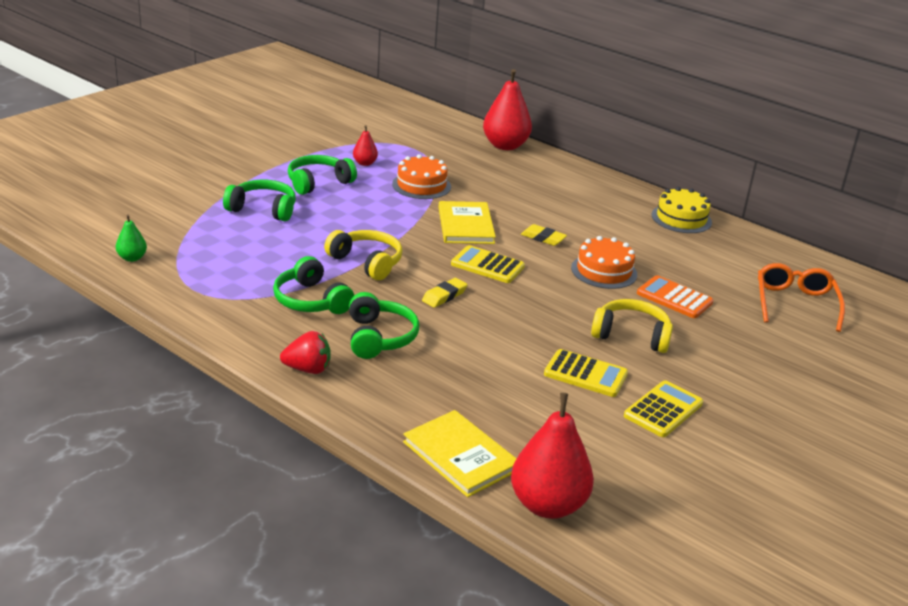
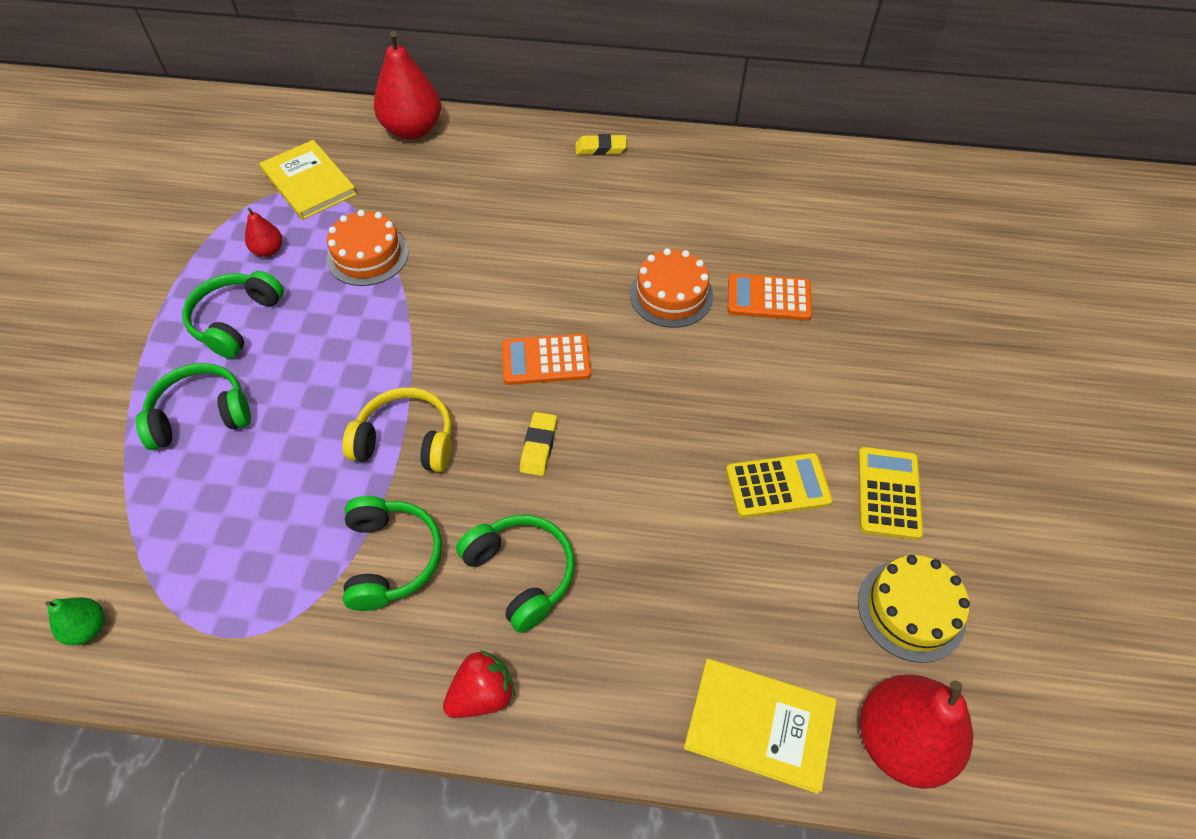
camera: 30 degrees left, 25 degrees up
(311, 301) = (391, 558): green headphones -> green headphones turned 120 degrees counterclockwise
(466, 225) = (471, 301): yellow book -> yellow book (309, 182)
(487, 265) = (546, 360): yellow calculator -> orange calculator
(543, 238) = (570, 274): yellow eraser -> yellow eraser (600, 148)
(631, 335) = (773, 388): yellow headphones -> none
(681, 218) = (682, 159): yellow cake -> yellow cake (911, 610)
(795, 304) = (878, 238): orange glasses -> none

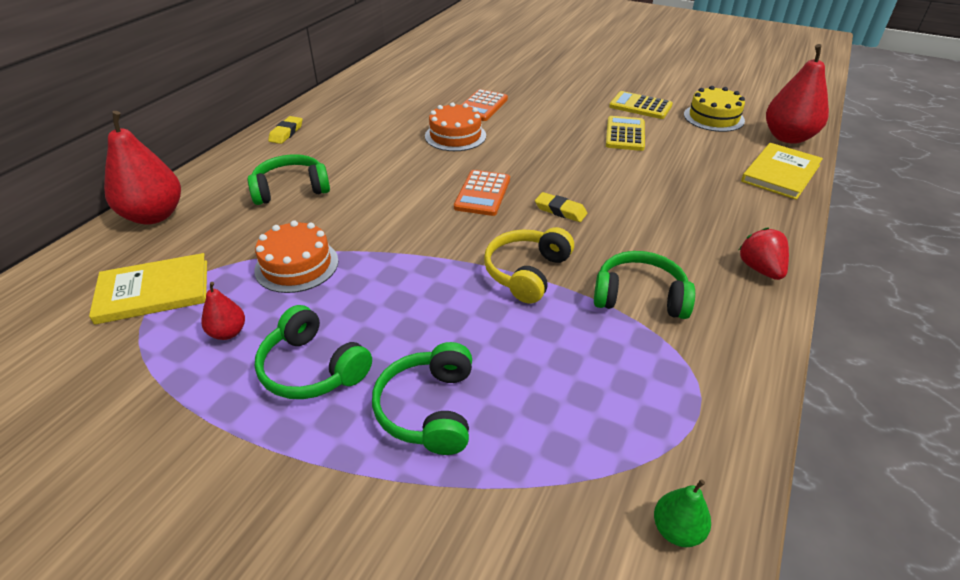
camera: 70 degrees left, 15 degrees down
(521, 573) = (666, 236): green headphones -> green headphones (291, 189)

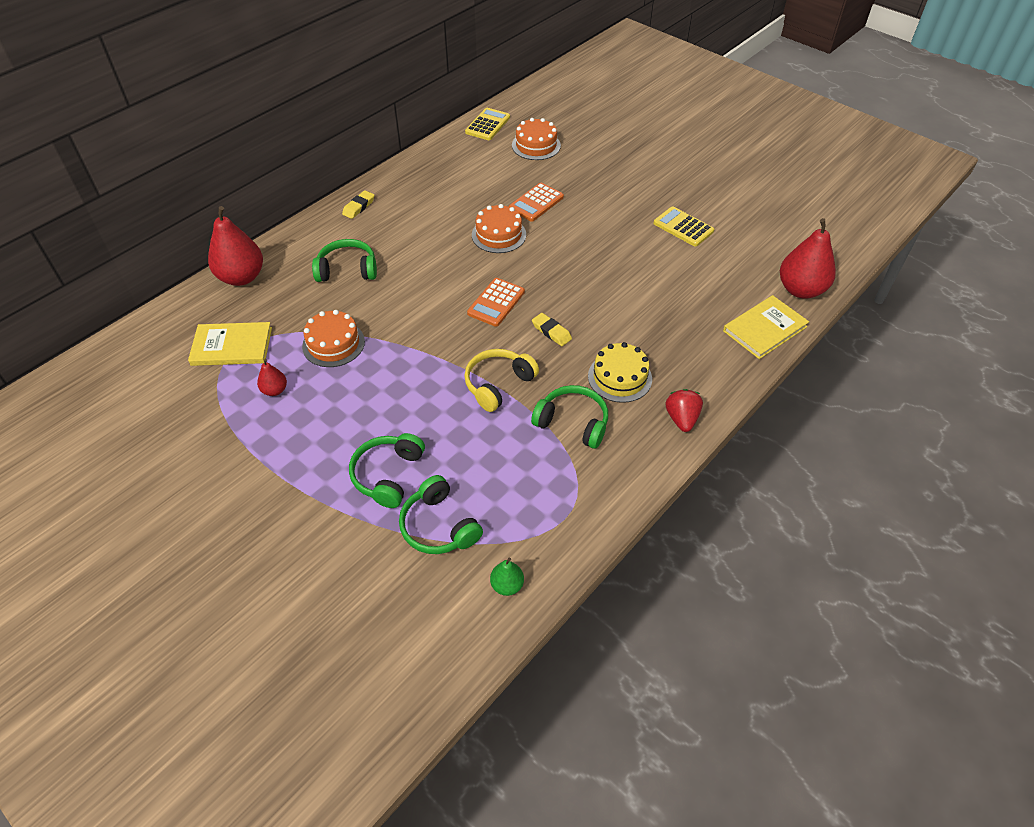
camera: 15 degrees right, 10 degrees up
(312, 368) = (322, 429): green headphones -> green headphones (439, 526)
(458, 65) = (536, 145): none -> orange cake
(625, 134) = (649, 259): yellow calculator -> yellow calculator (487, 125)
(713, 117) = (745, 253): yellow cake -> yellow cake (619, 377)

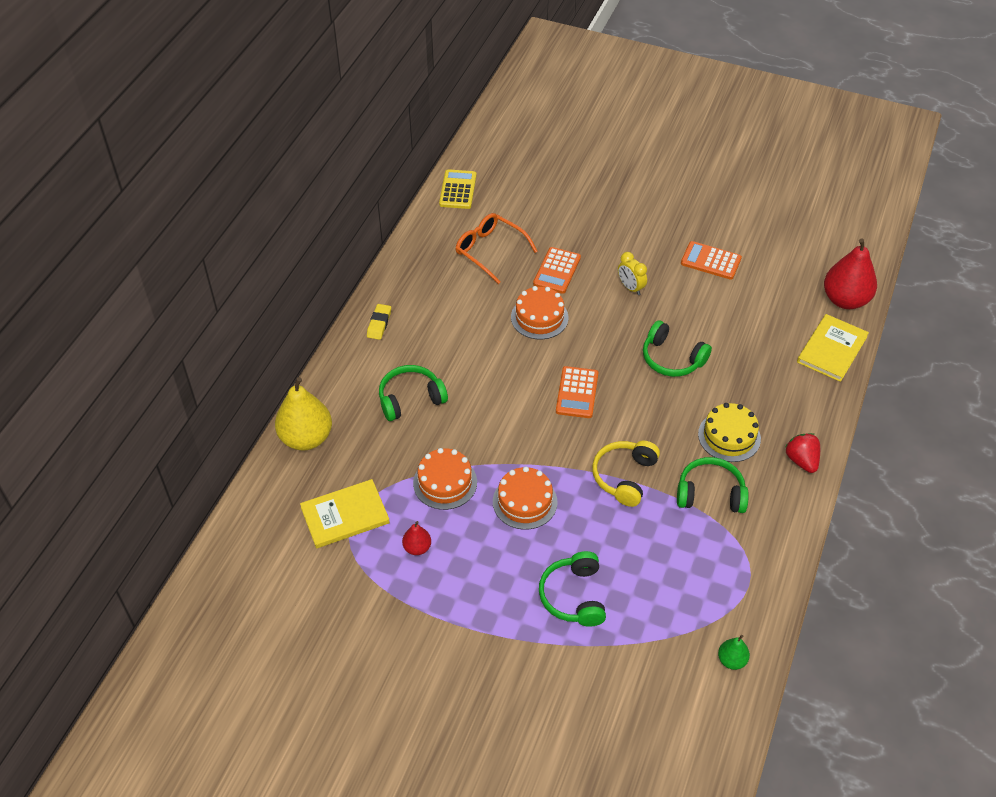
camera: 20 degrees left, 0 degrees up
(242, 277) = (306, 438): red pear -> yellow pear
(439, 526) = (645, 628): green headphones -> green headphones (672, 358)
(487, 175) = (490, 251): none -> orange glasses
(536, 145) = (521, 203): orange cake -> orange cake (525, 501)
(551, 332) = (644, 408): yellow eraser -> none
(595, 231) = (630, 287): none -> yellow clock
(683, 227) = (710, 261): yellow calculator -> orange calculator

